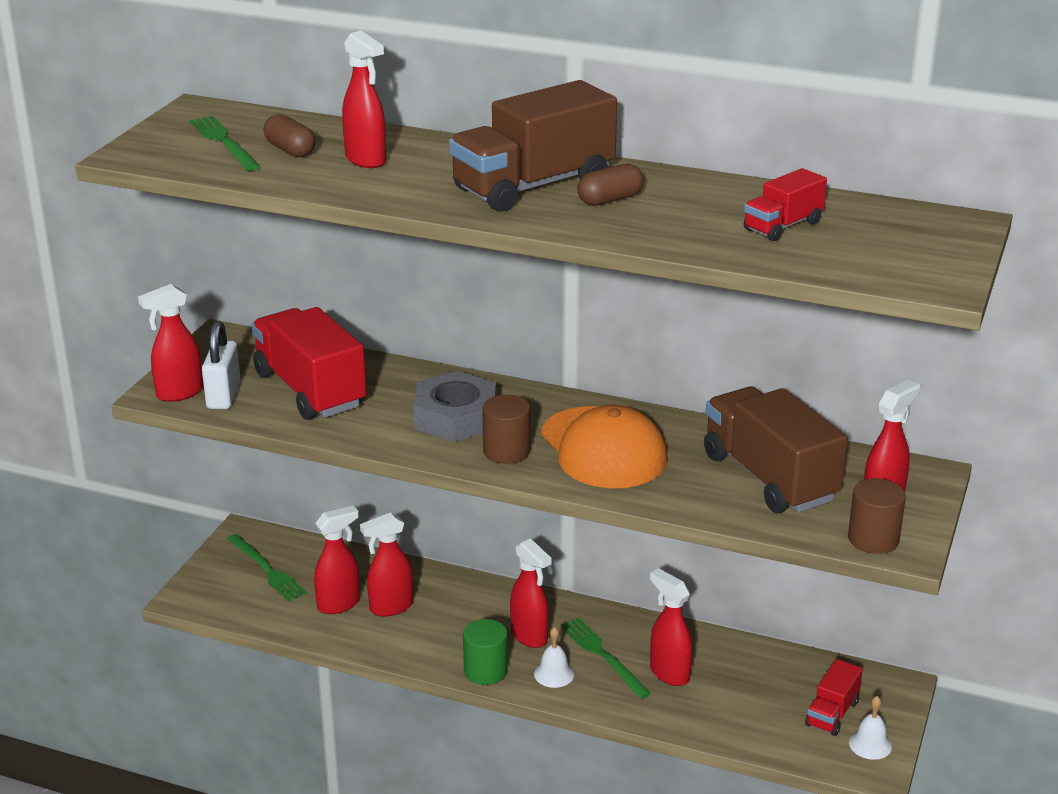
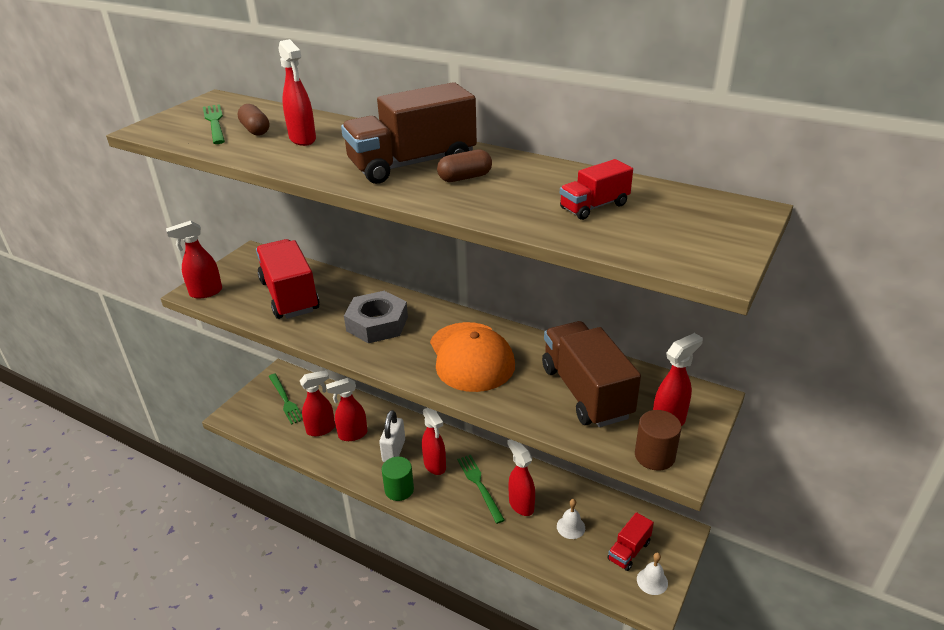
camera: 10 degrees right, 5 degrees up
(224, 396) = (233, 296): white padlock -> white padlock (394, 451)
(506, 451) = (402, 354): brown cylinder -> none
(554, 674) = (443, 497): white bell -> white bell (570, 527)

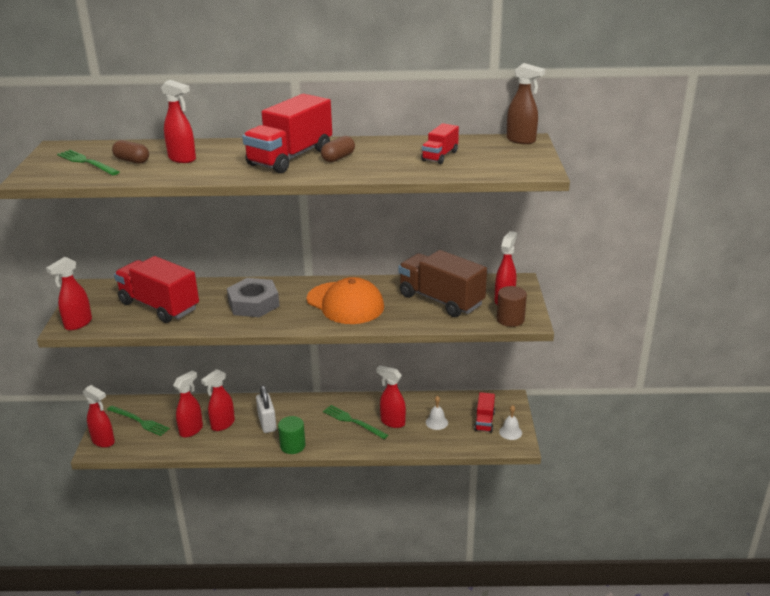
camera: 30 degrees left, 5 degrees down
(412, 164) = (290, 157): brown truck -> red truck
(435, 465) = (308, 421): red spray bottle -> red spray bottle (103, 441)
(738, 208) = (521, 140): none -> brown spray bottle

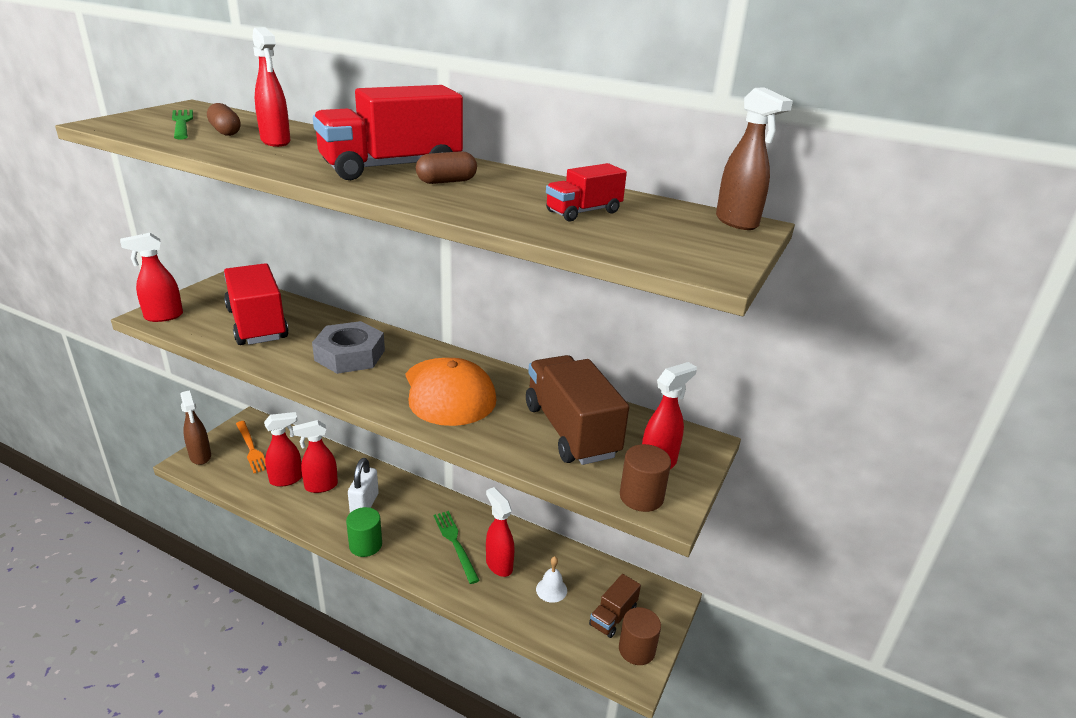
camera: 25 degrees right, 0 degrees up
(103, 441) = (200, 457): red spray bottle -> brown spray bottle
(139, 421) = (251, 448): green fork -> orange fork
(484, 421) = (613, 616): red truck -> brown truck
(510, 432) = (636, 649): white bell -> brown cylinder

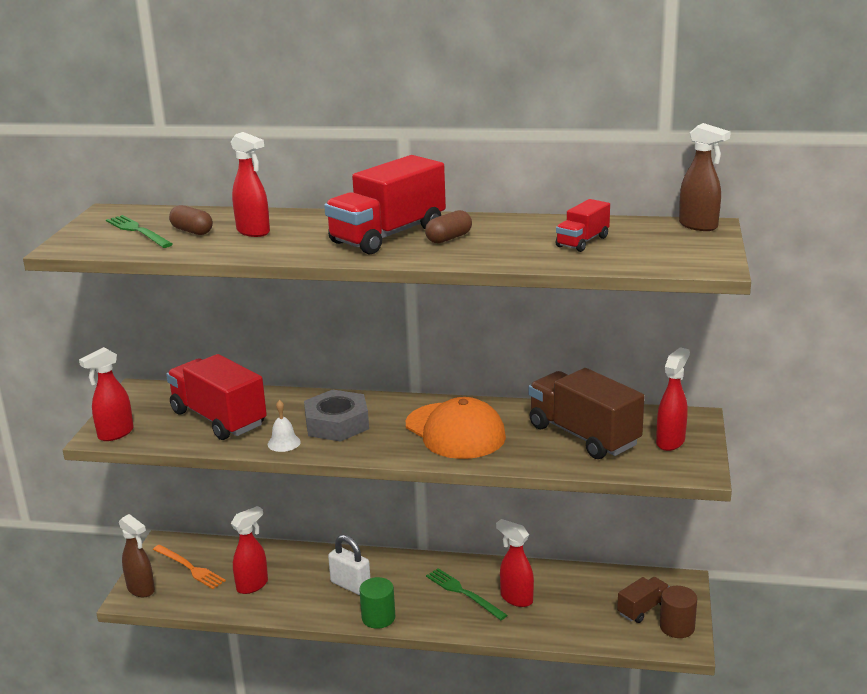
camera: 15 degrees left, 5 degrees down
(320, 486) = (293, 582): red spray bottle -> none
(364, 504) = (350, 585): white padlock -> white padlock turned 45 degrees counterclockwise
(551, 589) = (576, 604): white bell -> white bell (284, 443)
(613, 616) = (643, 609): brown truck -> brown truck turned 150 degrees counterclockwise
(641, 497) = (673, 468): brown cylinder -> none

